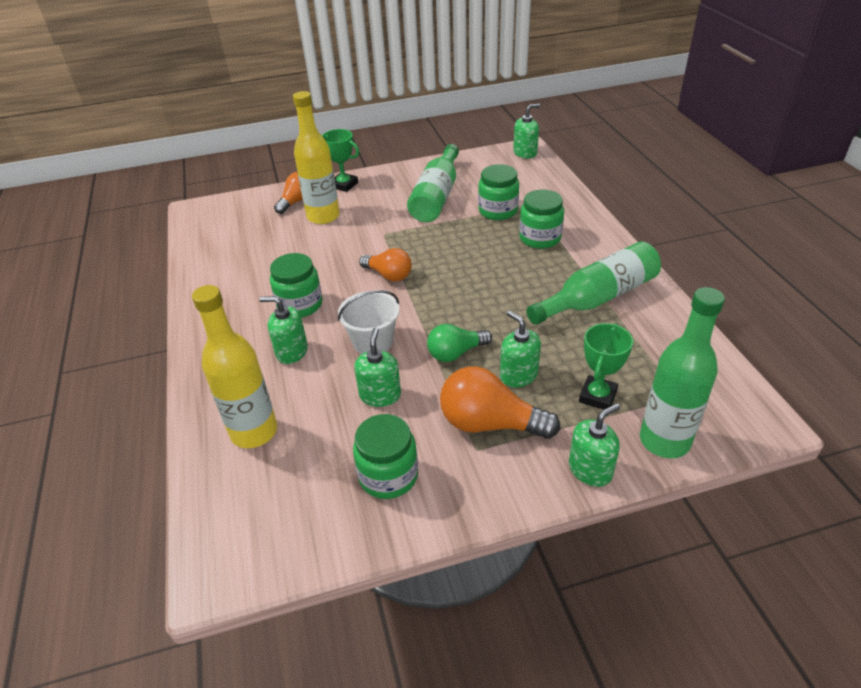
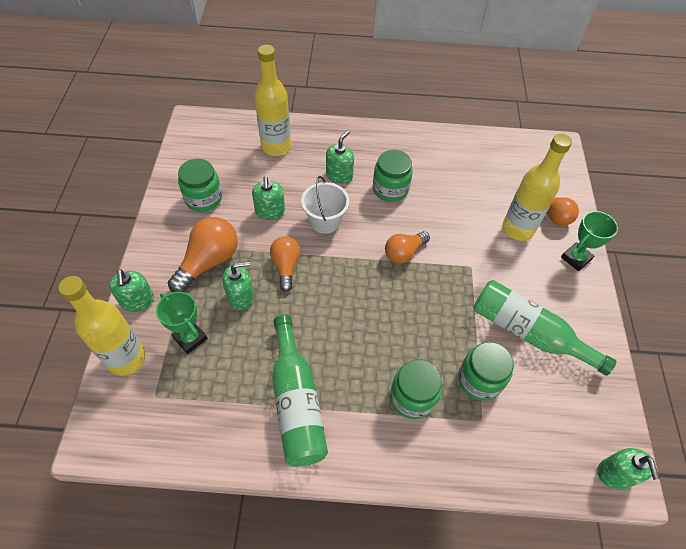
camera: 105 degrees right, 15 degrees up
(380, 395) = (270, 211): green soap dispenser -> green soap dispenser turned 60 degrees clockwise
(455, 353) = (286, 266): green light bulb -> orange light bulb
(664, 441) = (127, 358): green bottle -> yellow bottle

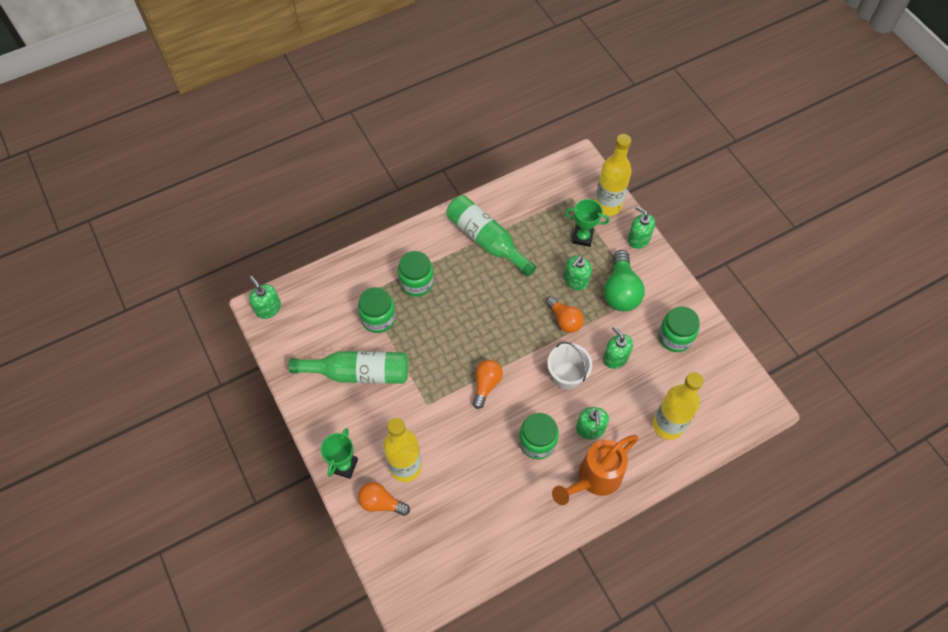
camera: 150 degrees right, 5 degrees up
(208, 262) = (620, 291): orange light bulb -> green light bulb
(364, 145) = (594, 479): none -> orange watering can

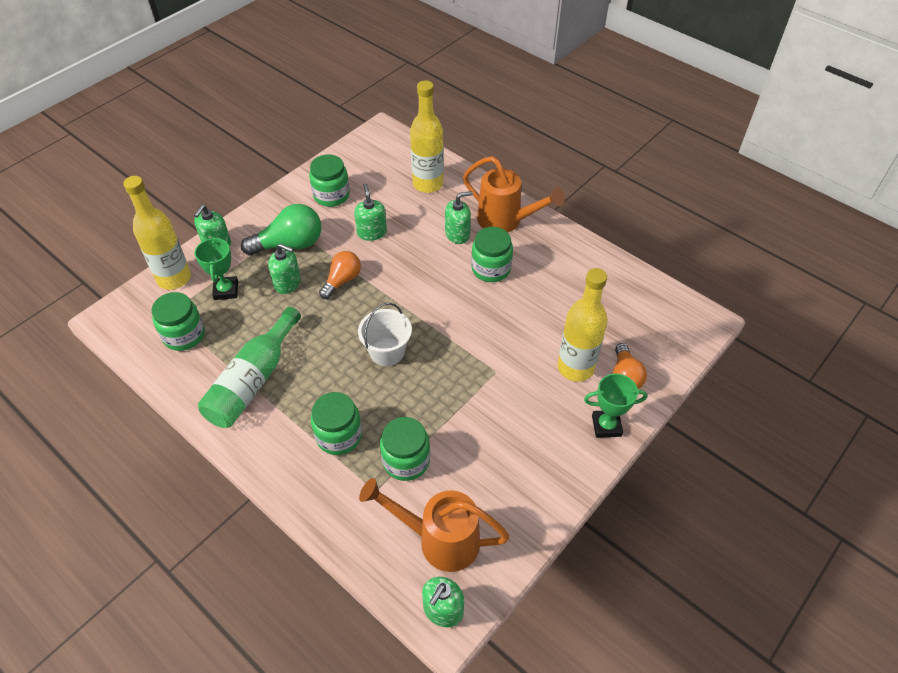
camera: 110 degrees left, 10 degrees down
(312, 321) = (439, 540): none -> orange watering can
(358, 373) = (489, 454): green bottle -> none
(486, 385) = (448, 326): orange light bulb -> none
(546, 204) = (184, 335): none -> green jar
(566, 376) = (408, 264): white bucket -> white bucket (387, 352)
(615, 358) = (372, 232): green soap dispenser -> green soap dispenser turned 135 degrees clockwise

